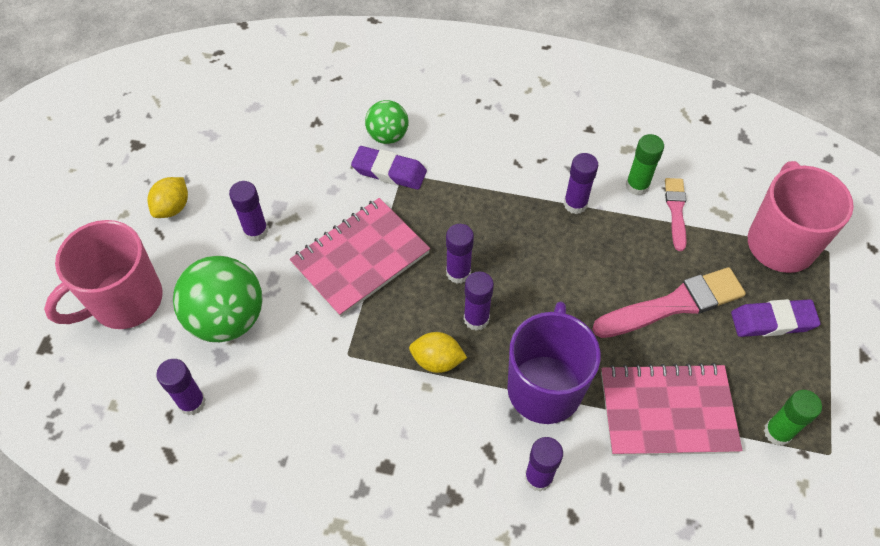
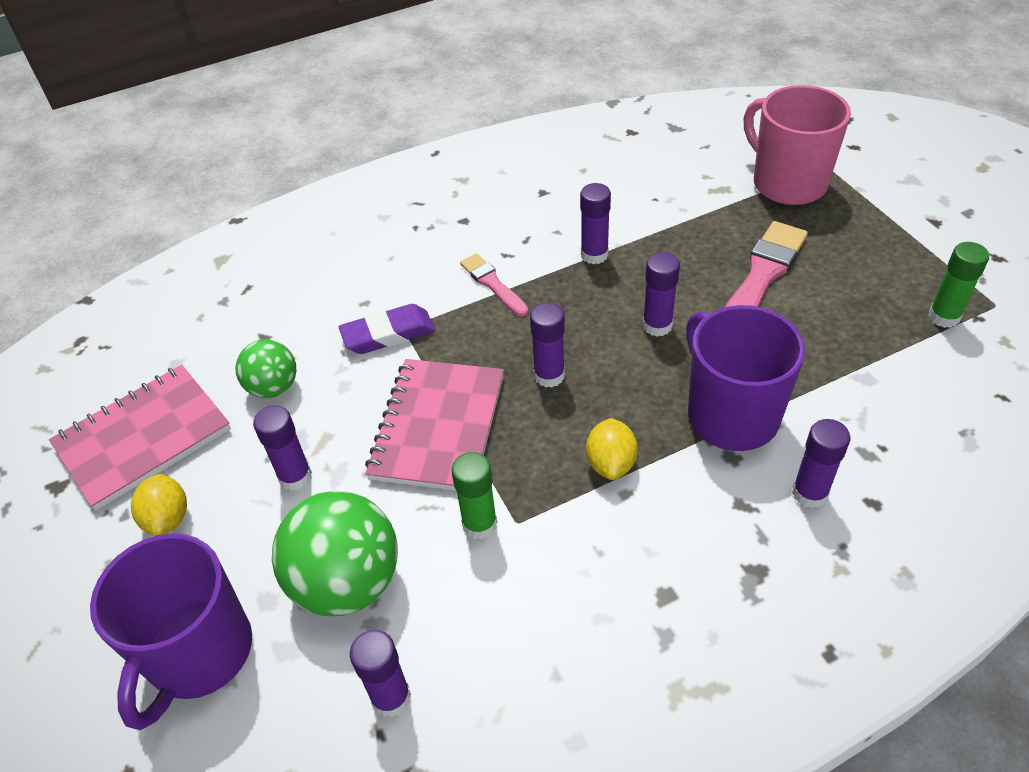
camera: 35 degrees left, 10 degrees down
(125, 301) = (199, 654): pink mug -> purple mug
(388, 136) = (354, 305): green ball -> green ball (273, 387)
(437, 360) = (611, 463): yellow lemon -> yellow lemon turned 60 degrees counterclockwise
(476, 319) = (608, 402): purple glue stick -> purple glue stick (657, 325)
(637, 186) = (631, 210): green glue stick -> green glue stick (479, 524)
(667, 411) = (849, 361): pink notebook -> pink notebook (143, 438)
(676, 211) = (683, 209): pink brush -> pink brush (492, 284)
(772, 321) = (846, 241): purple eraser -> none

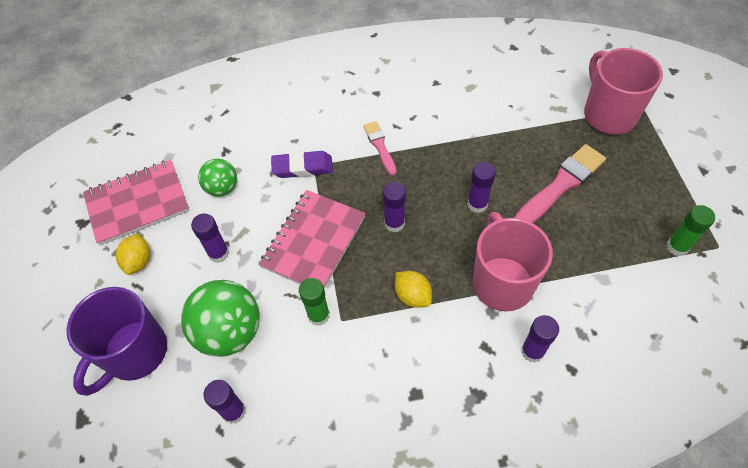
camera: 15 degrees right, 10 degrees up
(594, 255) = (454, 140): purple glue stick -> none
(611, 463) = (412, 296): yellow lemon -> yellow lemon turned 60 degrees counterclockwise
(730, 414) = (502, 282): purple mug -> pink mug

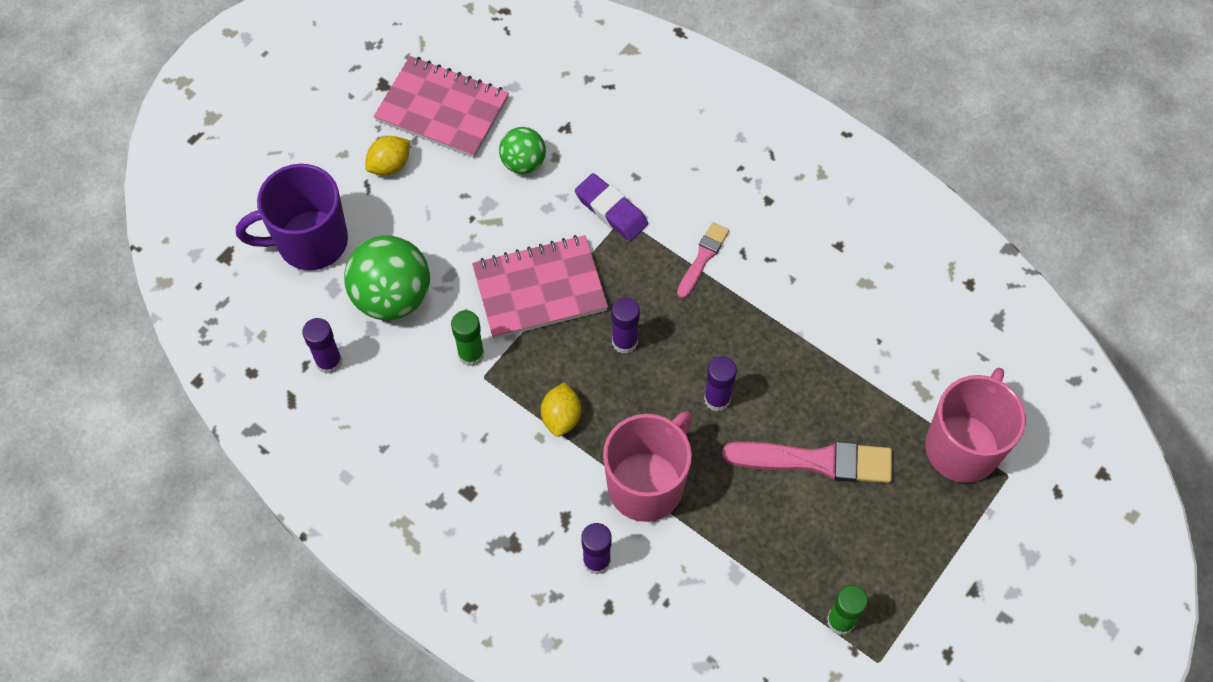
camera: 45 degrees right, 5 degrees up
(218, 253) = (455, 221): purple glue stick -> none

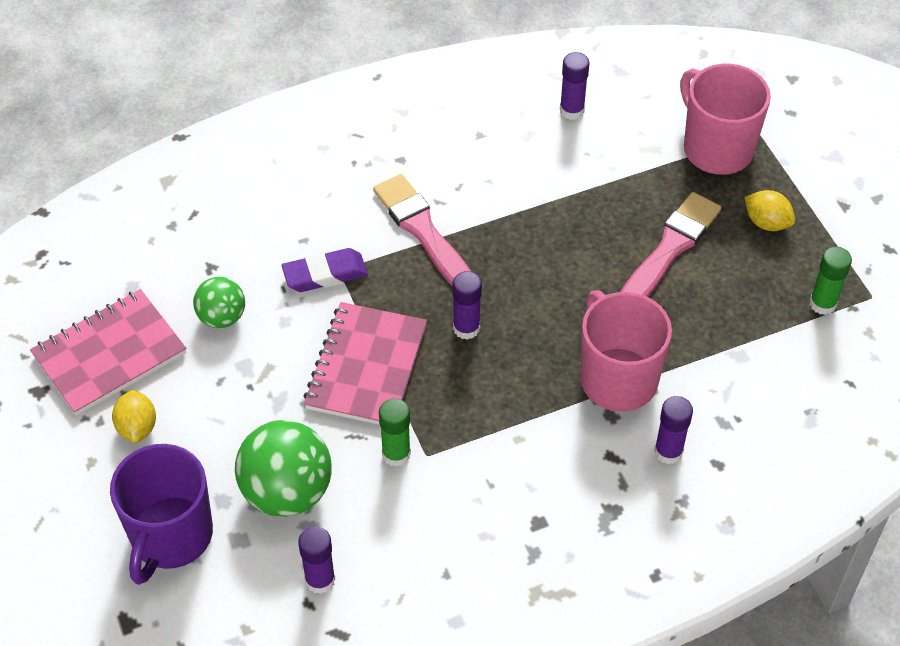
camera: 60 degrees left, 10 degrees down
(561, 417) = (509, 412): yellow lemon -> yellow lemon (766, 222)
(702, 258) = (423, 232): pink brush -> pink brush, size x1.75
(717, 399) = (568, 288): purple glue stick -> purple glue stick (571, 110)

